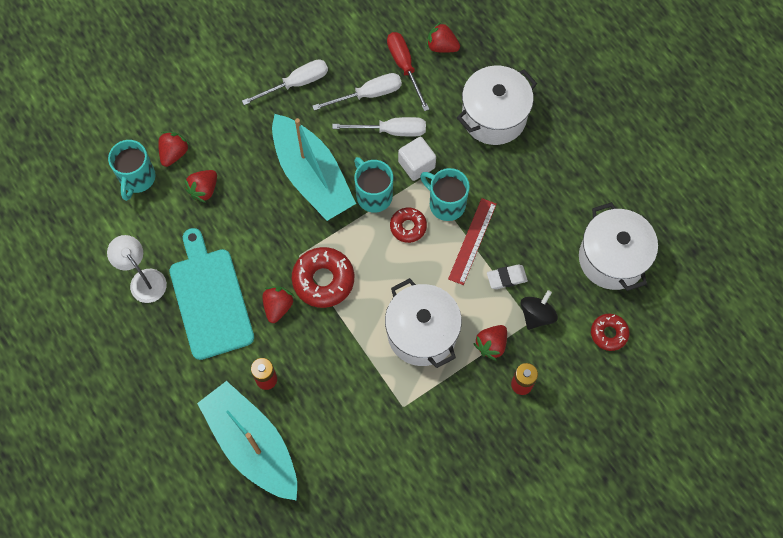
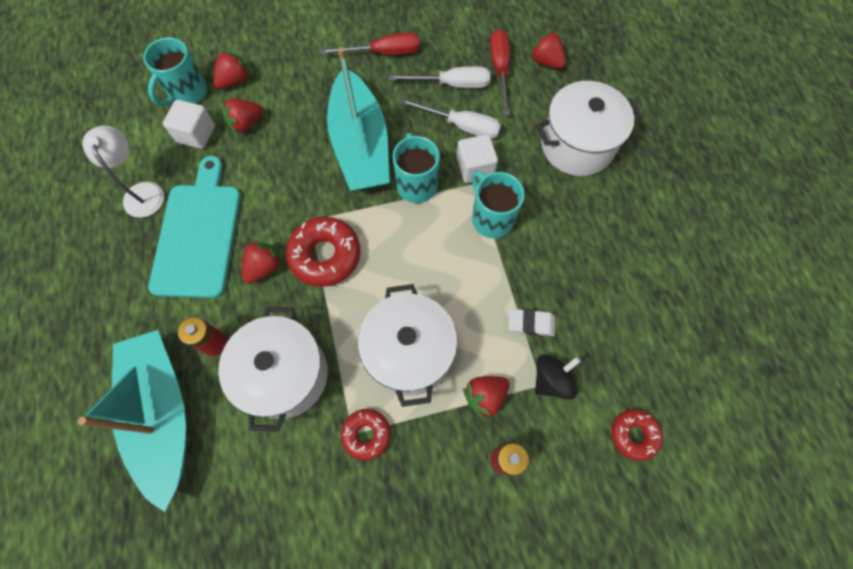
camera: 20 degrees right, 0 degrees up
(164, 213) = (196, 134): none -> white cube
(296, 83) = (383, 53): white screwdriver -> red screwdriver
(408, 227) = (440, 229): red donut -> red donut (366, 434)
(472, 241) = (506, 268): red ruler -> none
(612, 258) = (665, 344): white pot -> white pot (285, 375)

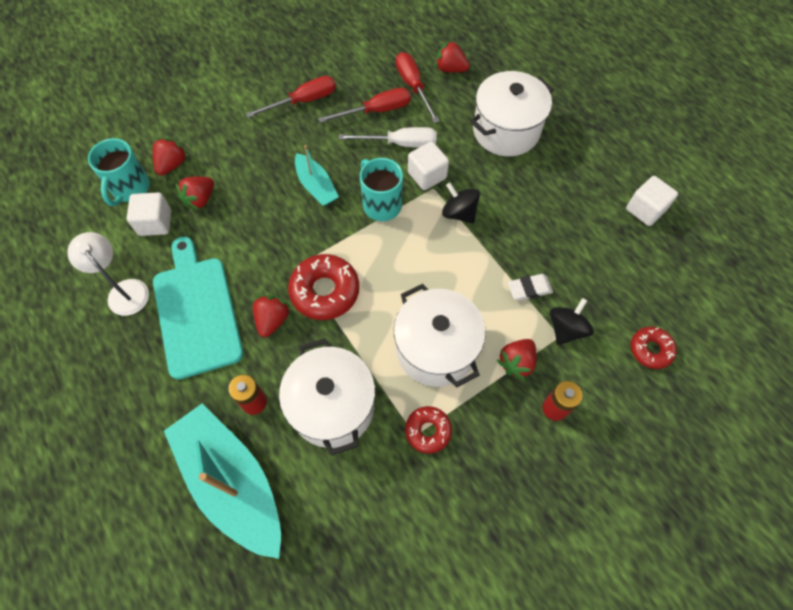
camera: 20 degrees left, 5 degrees down
(360, 145) = (316, 186): turquoise boat -> turquoise boat, size x0.51
(452, 84) = (376, 111): white screwdriver -> red screwdriver
(491, 218) = (459, 213): turquoise mug -> black spinning top
(693, 279) = (645, 210): none -> white cube

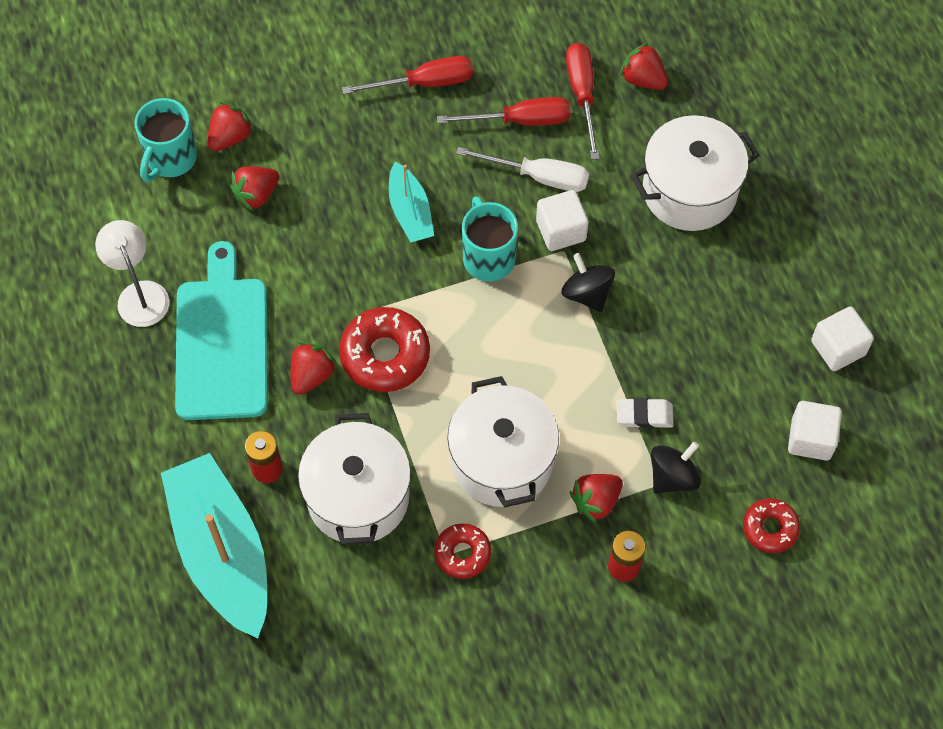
camera: 15 degrees right, 0 degrees up
(155, 223) = (193, 213): white cube -> white cube (810, 439)

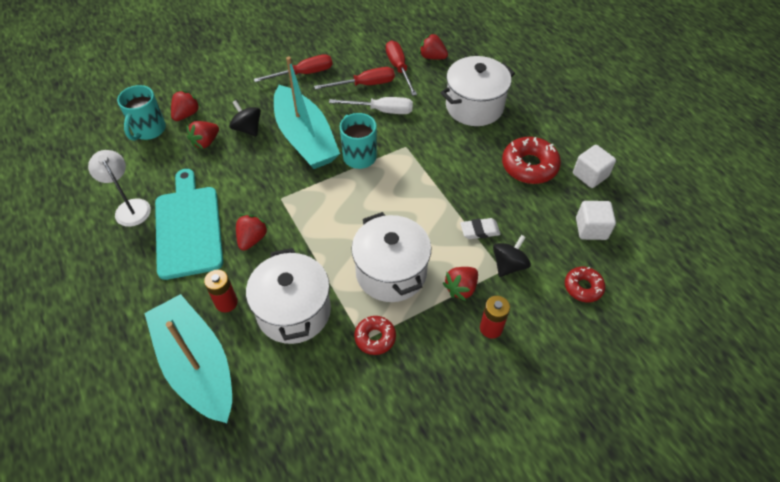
camera: 10 degrees left, 10 degrees down
(385, 355) = (300, 220): red donut -> red donut (529, 166)
(410, 211) = (305, 138): turquoise boat -> turquoise boat, size x1.96
(561, 230) = (401, 136): white cube -> none
(587, 293) = (425, 167): black spinning top -> black spinning top (248, 128)

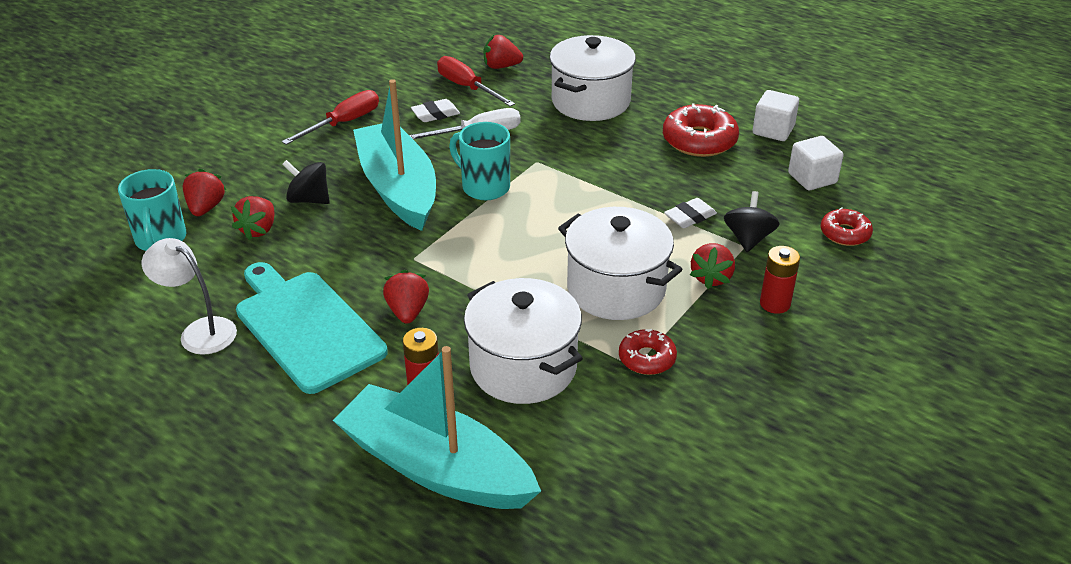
camera: 25 degrees left, 15 degrees down
(305, 138) = (398, 188): turquoise boat -> turquoise boat turned 150 degrees counterclockwise
(365, 85) = (435, 114): red screwdriver -> white eraser

